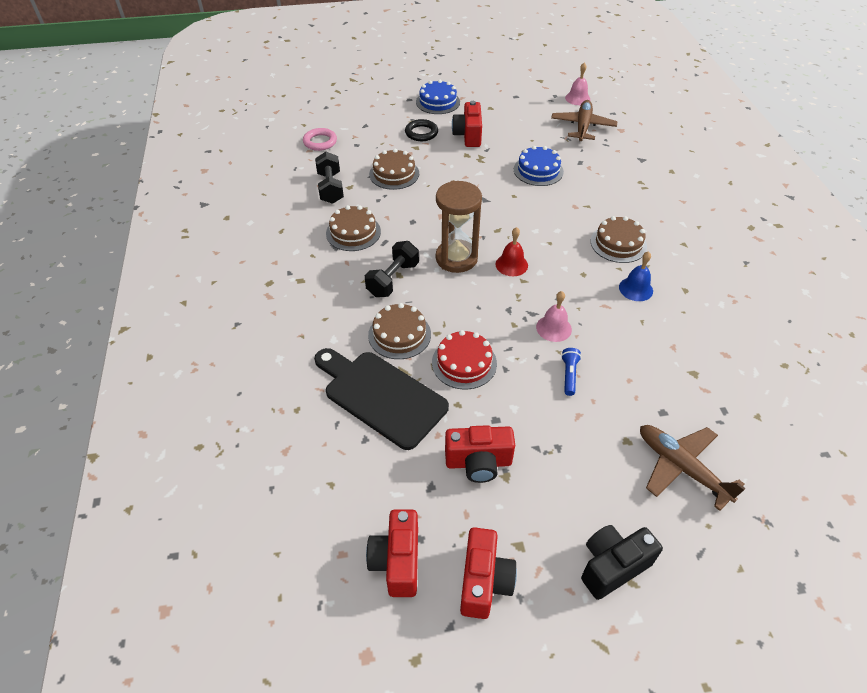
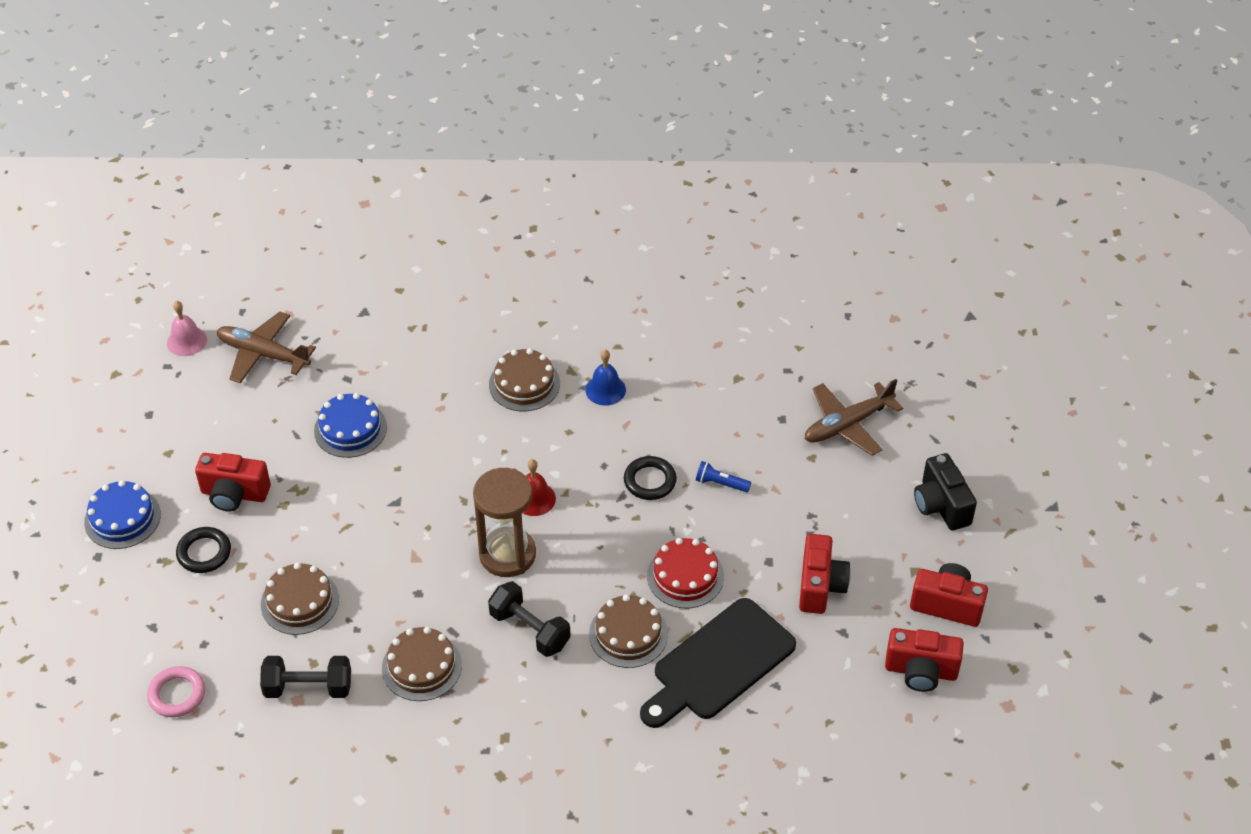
camera: 80 degrees left, 0 degrees up
(554, 328) = (650, 481): pink bell -> black ring

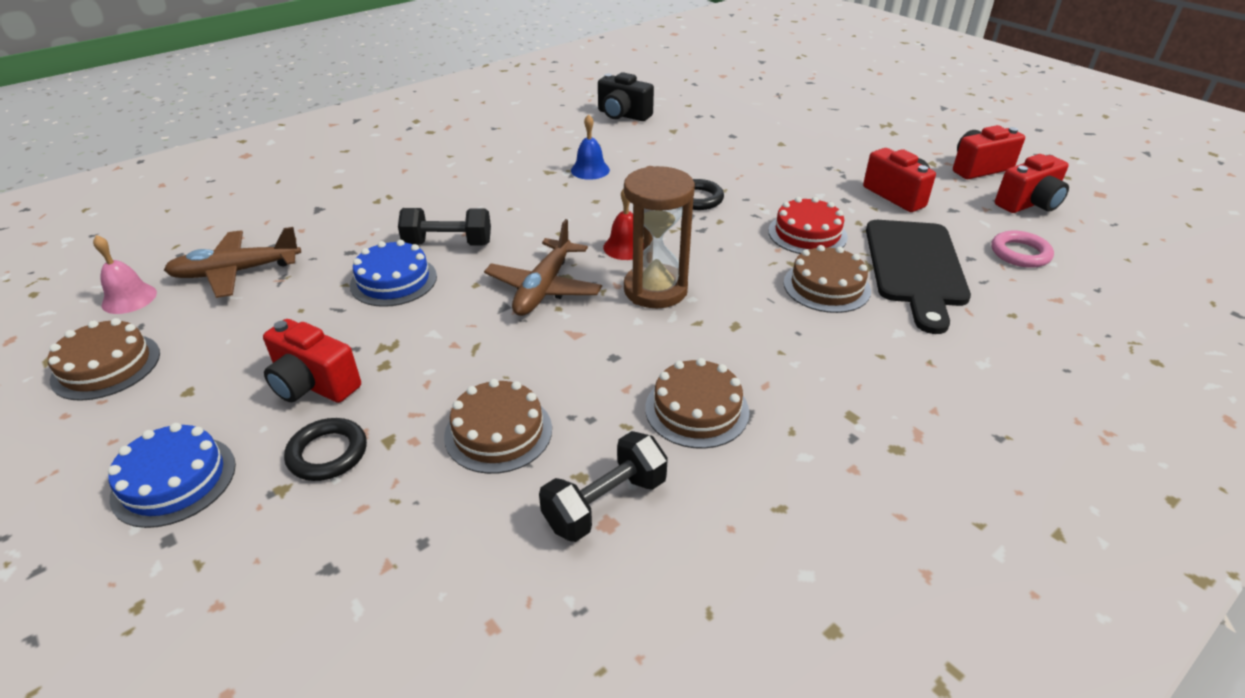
camera: 40 degrees left, 10 degrees down
(177, 694) = (444, 624): pink ring -> pink ring (1020, 253)
(234, 494) = (313, 385): red camera -> red camera turned 60 degrees clockwise
(524, 384) = (521, 192): brown cake -> brown cake (106, 366)
(529, 630) = (749, 327): black dumbbell -> black dumbbell (448, 244)
(721, 483) = (747, 179): blue flashlight -> none
(847, 424) = (775, 122): brown plane -> brown plane (544, 288)
(941, 505) = (890, 131): black camera -> black camera (623, 115)

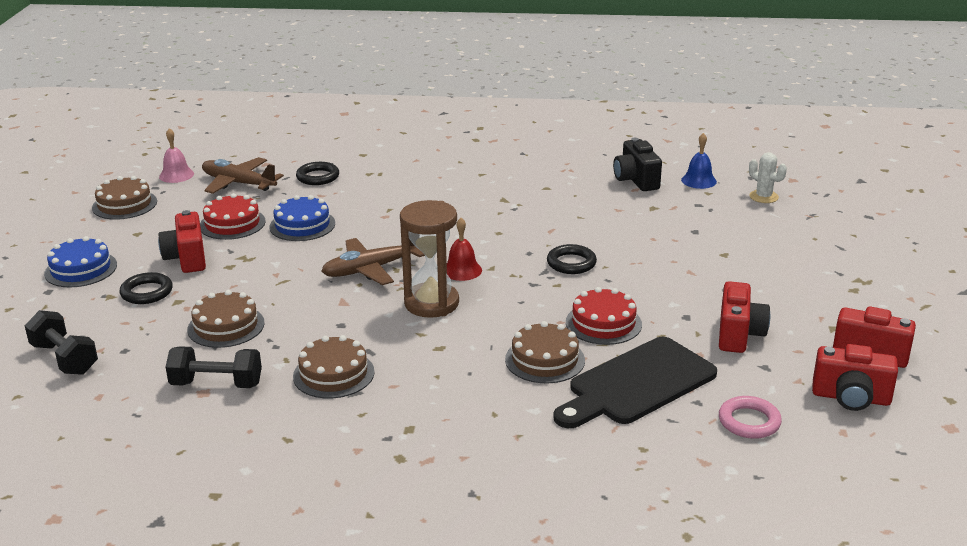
camera: 45 degrees right, 10 degrees down
(305, 318) = (232, 224): none -> red cake
(325, 226) = (318, 177): none -> black ring
(448, 244) = (364, 218): black dumbbell -> black dumbbell (64, 359)
(590, 170) = (534, 210): blue bell -> blue bell (698, 180)
(728, 93) = (763, 197): none -> white cactus

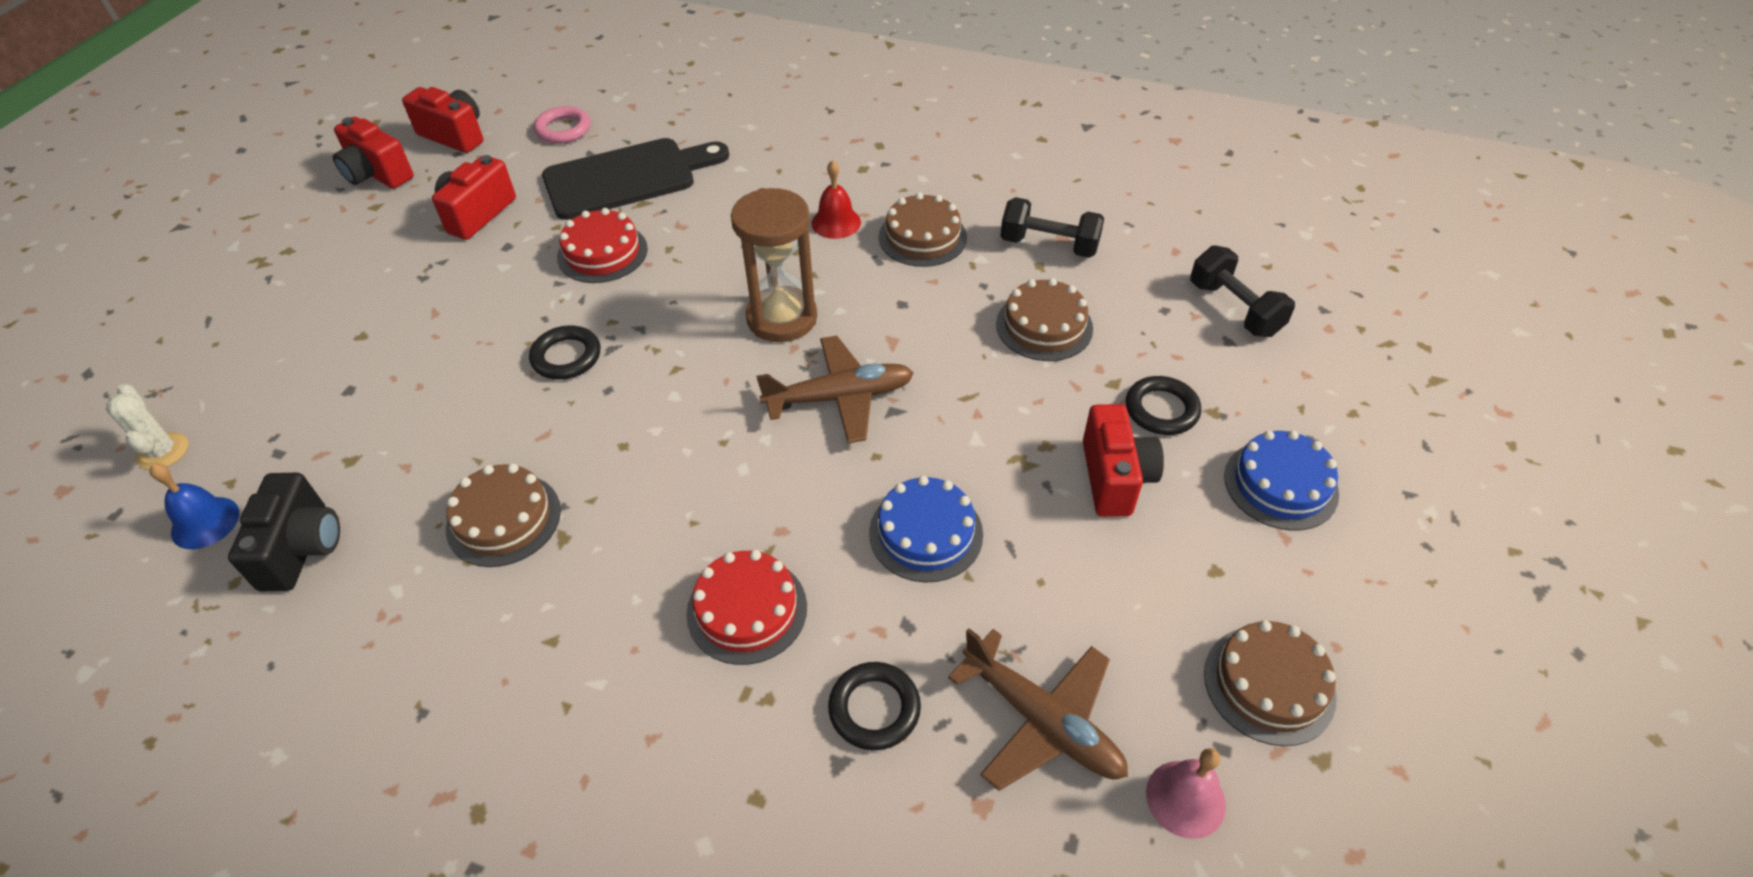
camera: 165 degrees left, 20 degrees up
(232, 224) = (1047, 565): red cake -> red cake (747, 610)
(462, 270) = (717, 371): red bell -> red bell (836, 222)
(545, 360) = (697, 218): brown cake -> brown cake (503, 519)

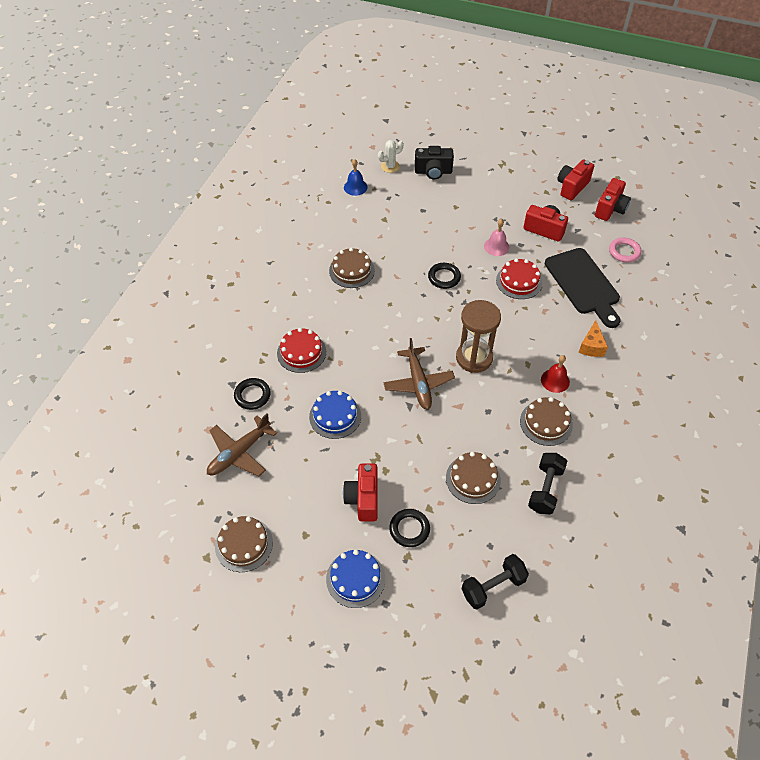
camera: 90 degrees right, 5 degrees up
(302, 548) = (341, 216): black camera -> black camera (433, 172)
(766, 179) = (591, 346): none -> orange cheese
(1115, 478) = (363, 499): red camera -> red camera turned 90 degrees clockwise
(1185, 798) = (199, 500): pink bell -> pink bell (496, 246)

